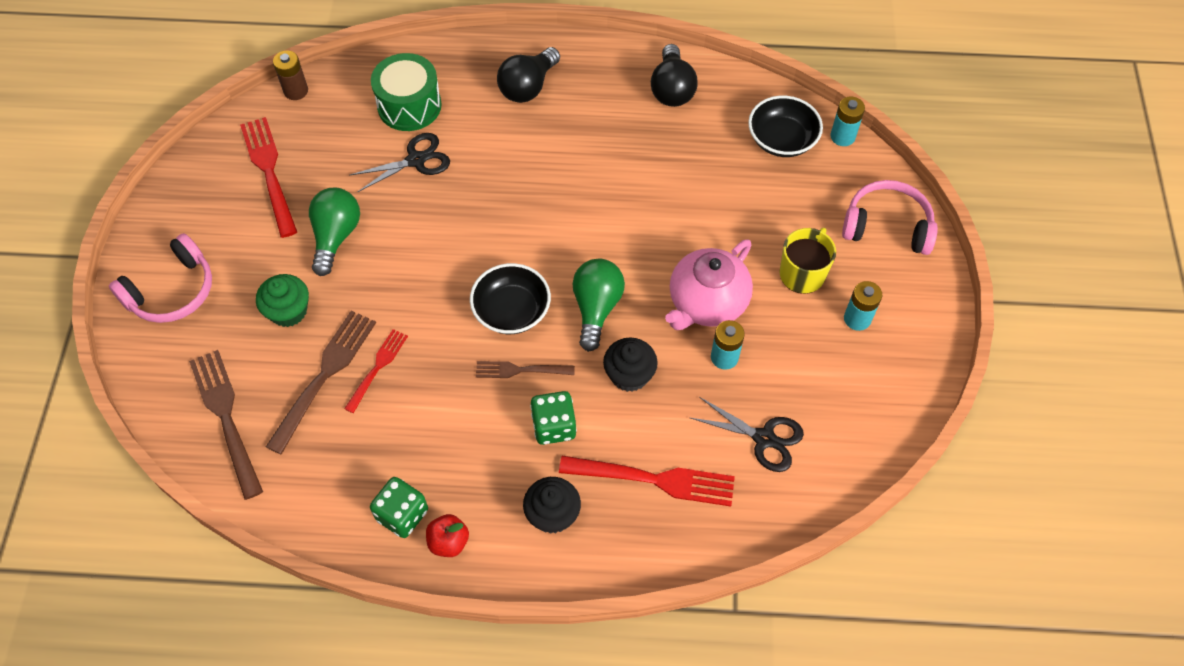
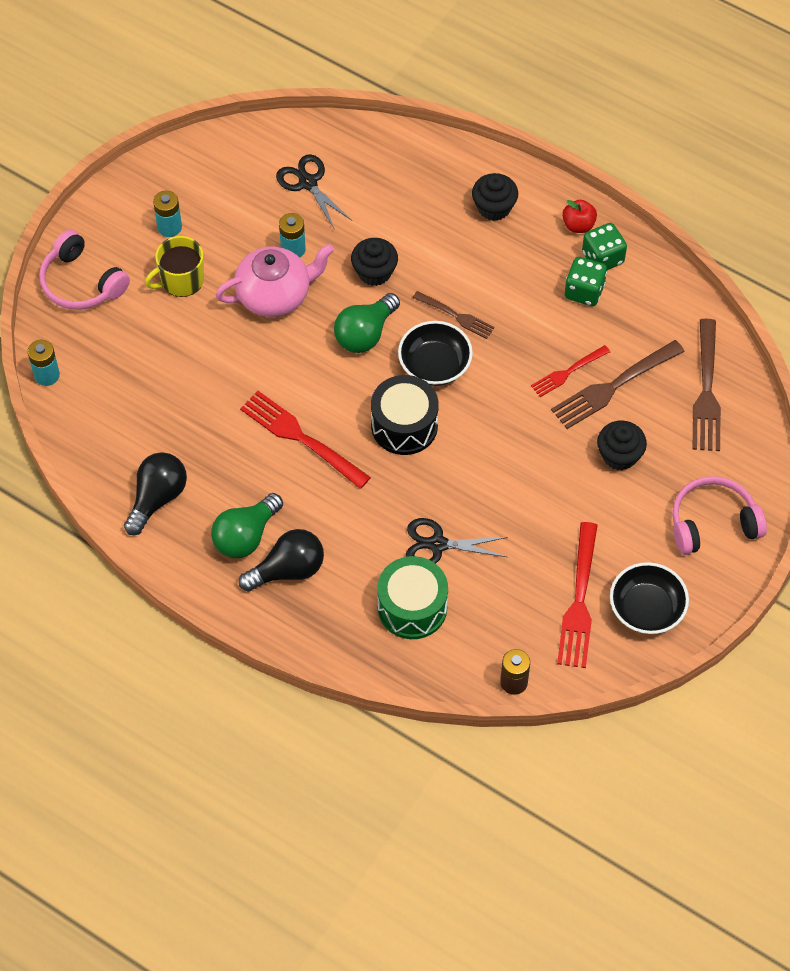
camera: 150 degrees left, 0 degrees up
(288, 311) = (619, 455): green cupcake -> black cupcake
(336, 236) = (548, 504): green light bulb -> green light bulb (246, 536)
(505, 242) = (404, 426): none -> black drum
(554, 426) = (456, 263): green dice -> green dice (584, 291)
(654, 479) = (406, 195): red fork -> red fork (301, 438)
(782, 140) = (101, 399): black bowl -> black bowl (646, 609)

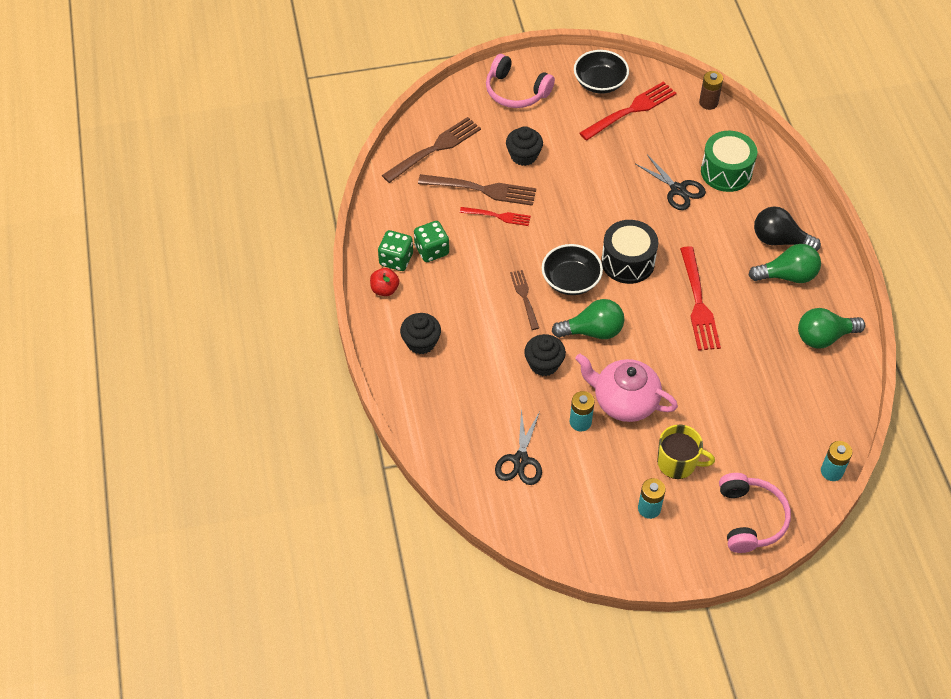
camera: 135 degrees left, 5 degrees down
(157, 498) = (824, 337): black light bulb -> green light bulb

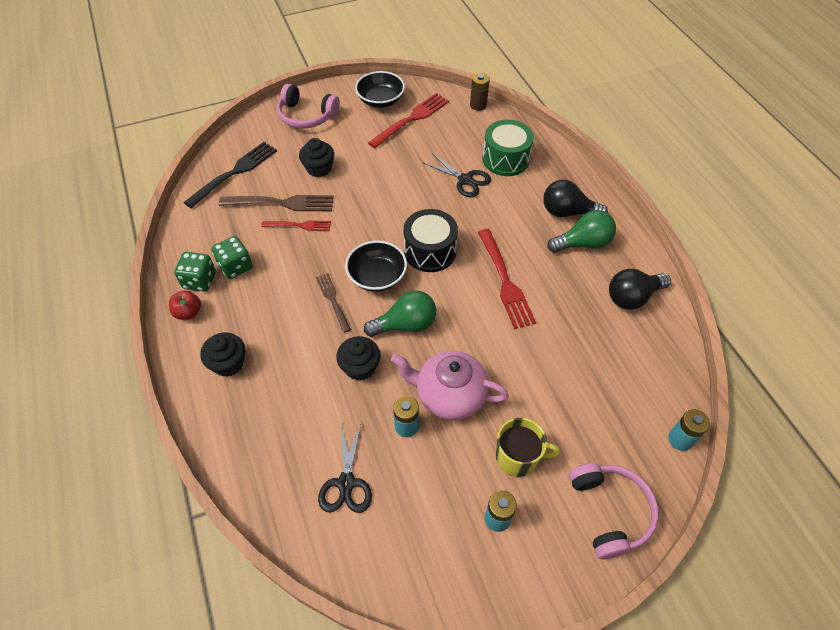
camera: 10 degrees left, 0 degrees up
(435, 149) = (234, 173): brown fork -> black fork
(824, 337) = (632, 297): green light bulb -> black light bulb

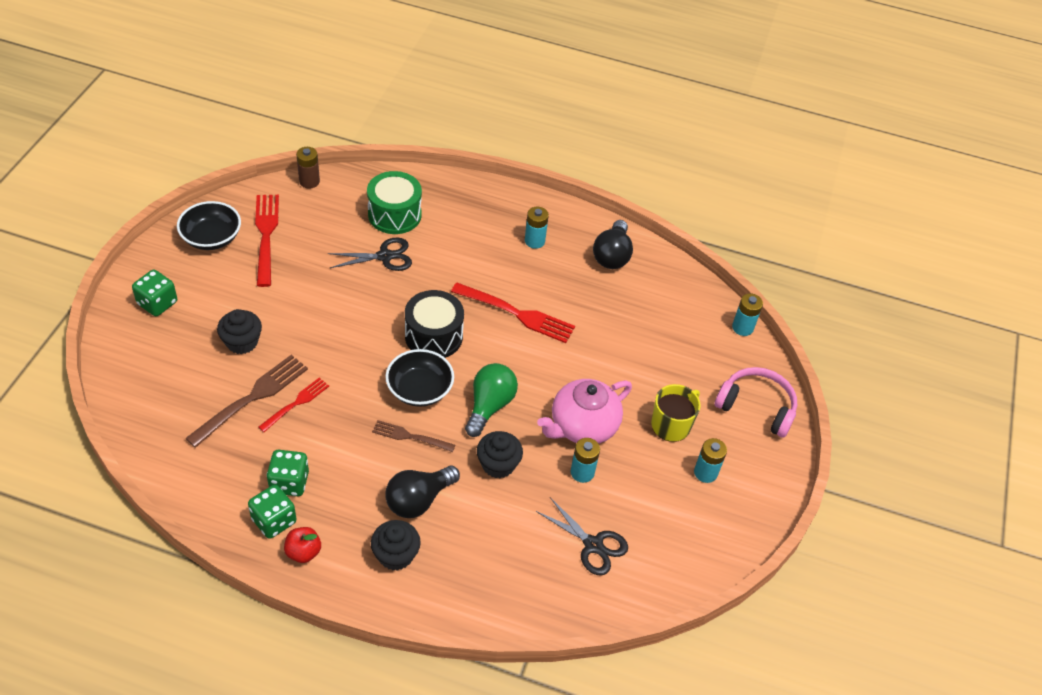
camera: 55 degrees left, 5 degrees down
(234, 173) = (163, 408): black fork -> none
(306, 116) = (157, 303): pink headphones -> green dice
(567, 212) = (495, 224): black light bulb -> black light bulb (418, 500)
(583, 243) = (534, 241): green light bulb -> turquoise battery

